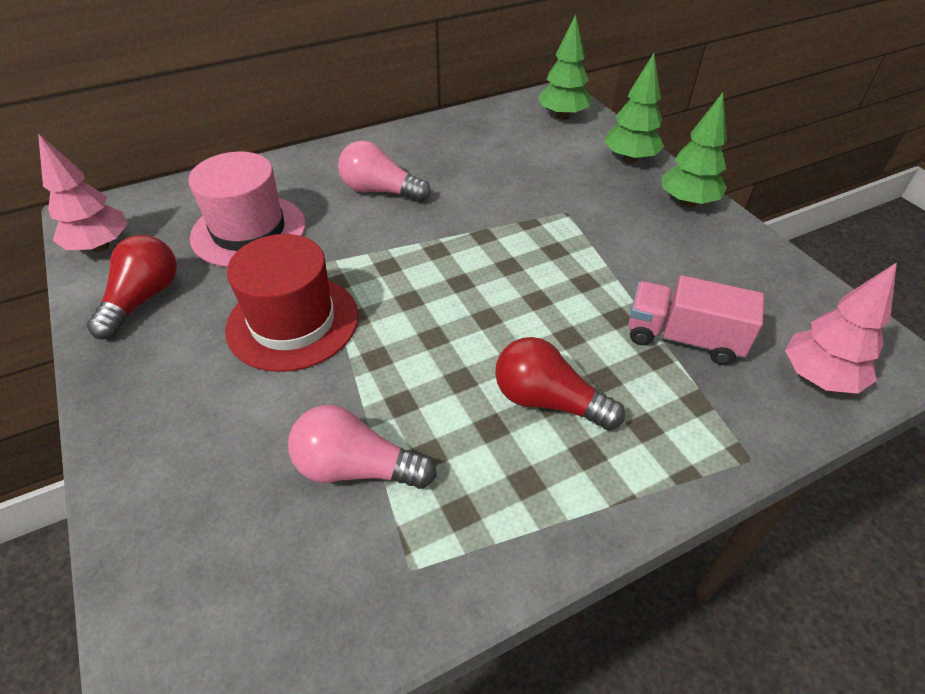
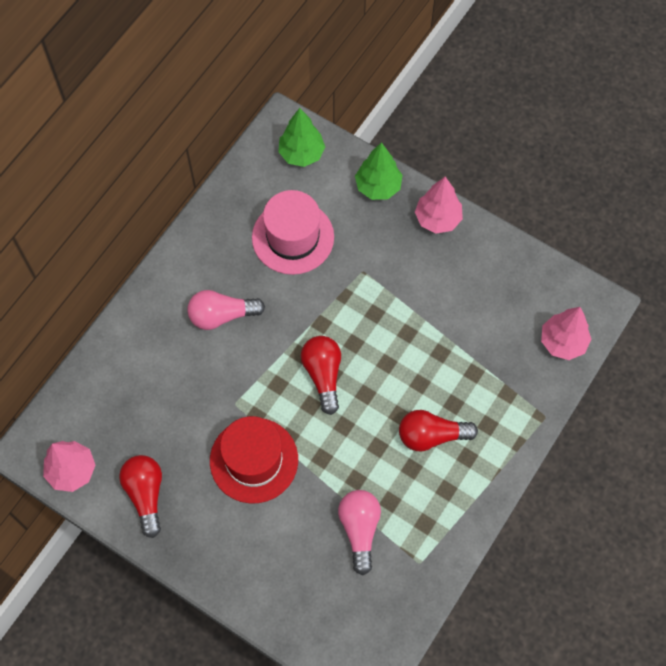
camera: 30 degrees left, 20 degrees up
(249, 231) = (161, 403): pink hat -> pink hat (293, 237)
(356, 468) = (359, 529): pink light bulb -> pink light bulb turned 105 degrees clockwise
(448, 278) = (323, 375): none -> red light bulb
(683, 338) = (483, 350): pink truck -> none
(687, 202) = (437, 219): green tree -> pink tree

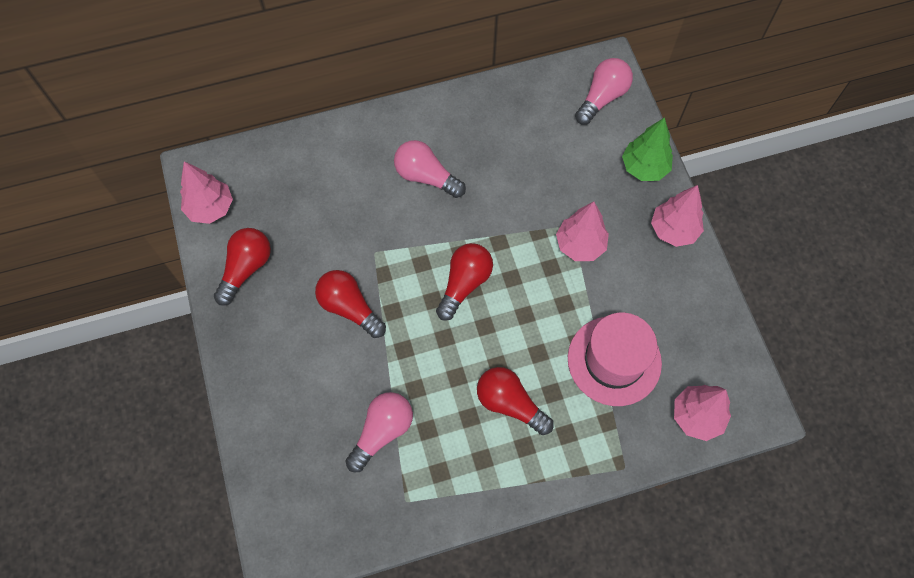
camera: 40 degrees right, 0 degrees up
(254, 460) = (349, 308): red hat -> red light bulb
(293, 237) = (537, 157): pink hat -> pink hat (614, 360)
(301, 154) = (602, 97): green tree -> pink light bulb
(381, 281) = (580, 245): none -> pink tree

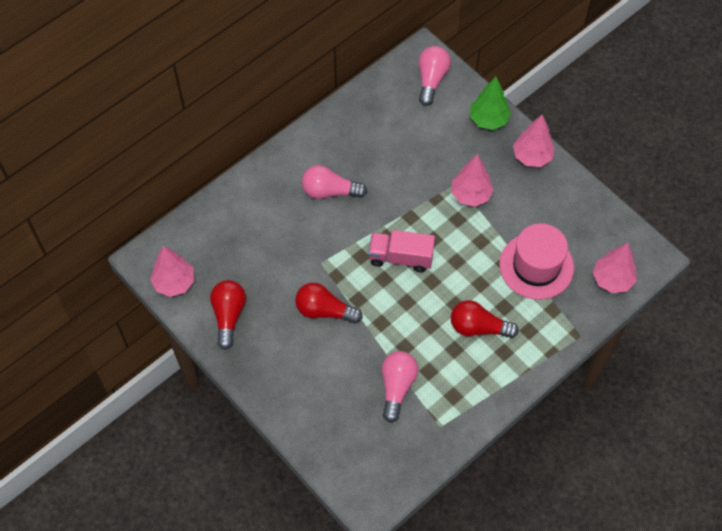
camera: 25 degrees left, 5 degrees down
(464, 284) = (401, 257): red light bulb -> pink truck

